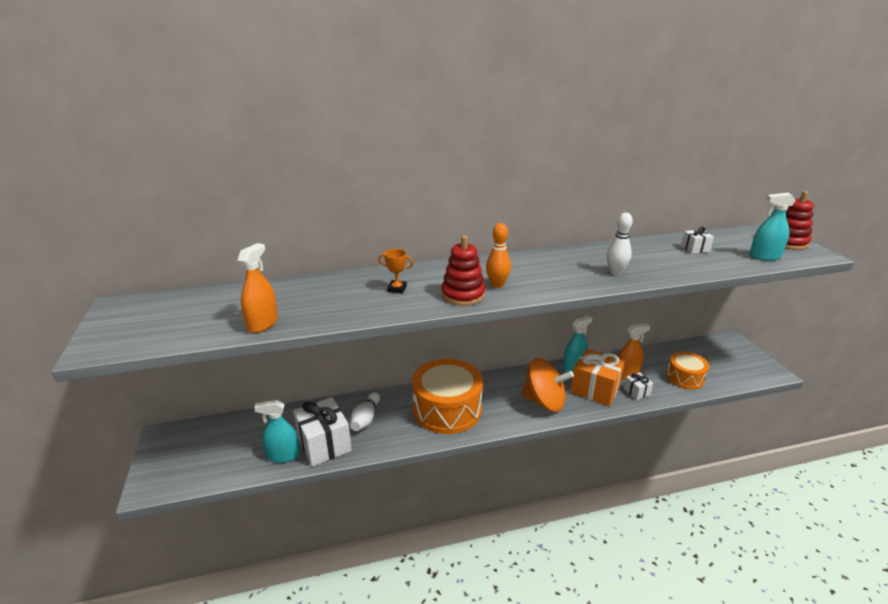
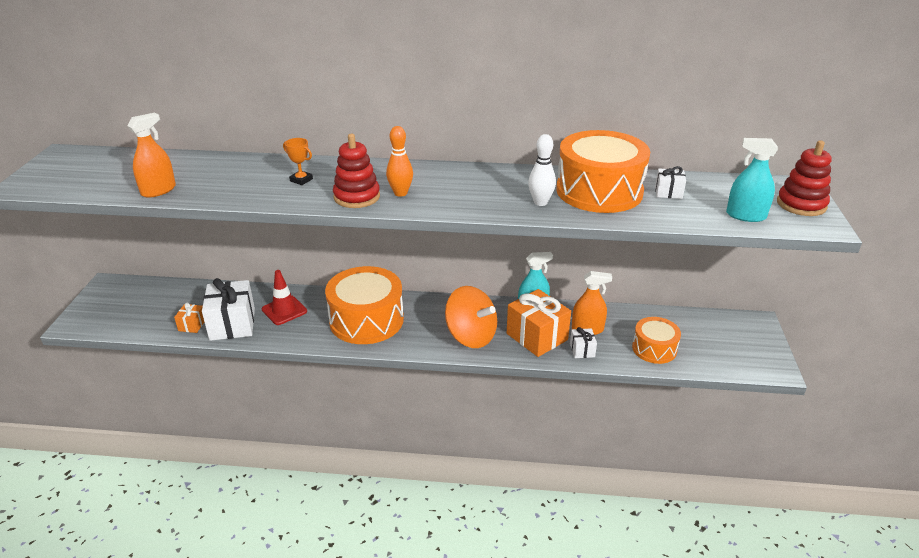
camera: 20 degrees right, 5 degrees up
(283, 455) = (192, 325): turquoise spray bottle -> orange gift
(365, 418) = (284, 310): white bowling pin -> red traffic cone
(647, 256) = (599, 191): none -> orange drum

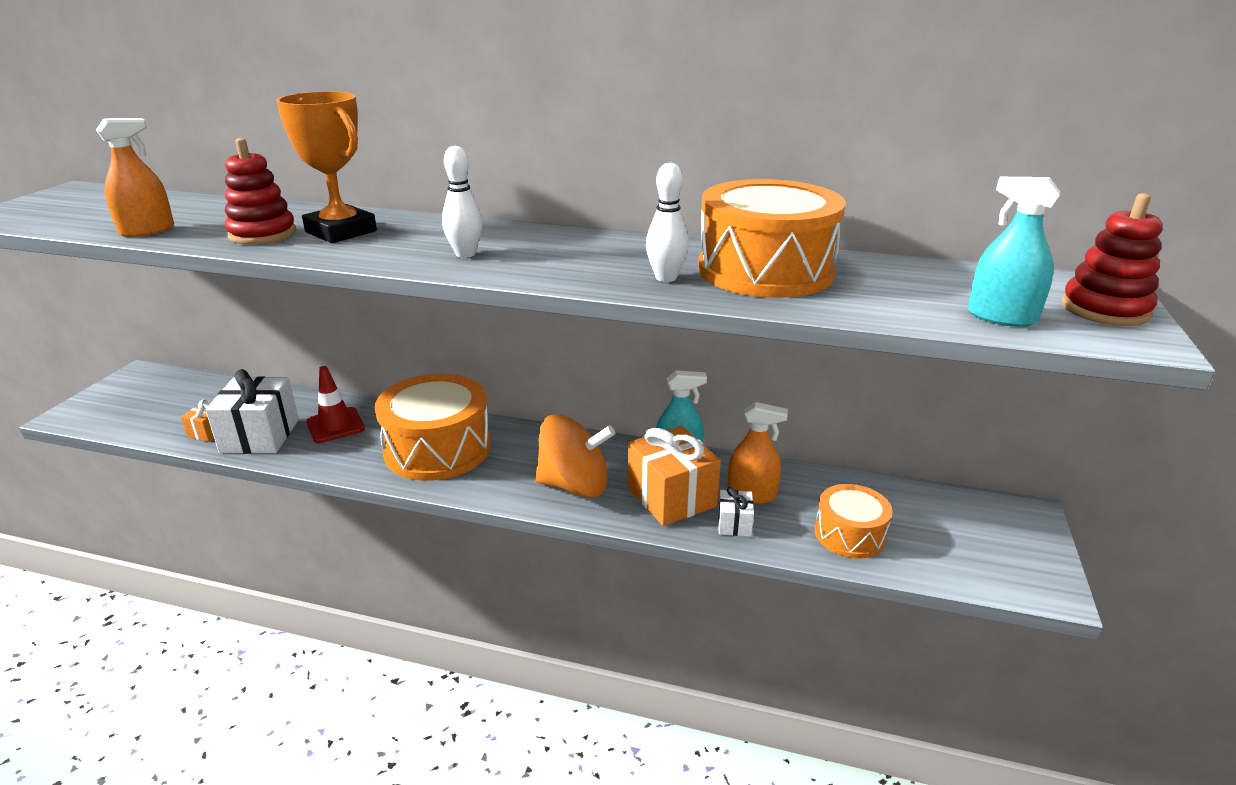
camera: 10 degrees right, 5 degrees down
(301, 180) = (341, 231): orange trophy -> orange trophy, size x2.19
(357, 197) = (400, 254): red stacking toy -> red stacking toy (262, 234)
(400, 193) = (465, 254): orange bowling pin -> white bowling pin
(471, 336) = (574, 485): orange spinning top -> orange spinning top turned 45 degrees counterclockwise
(668, 192) = (877, 279): white gift -> none

